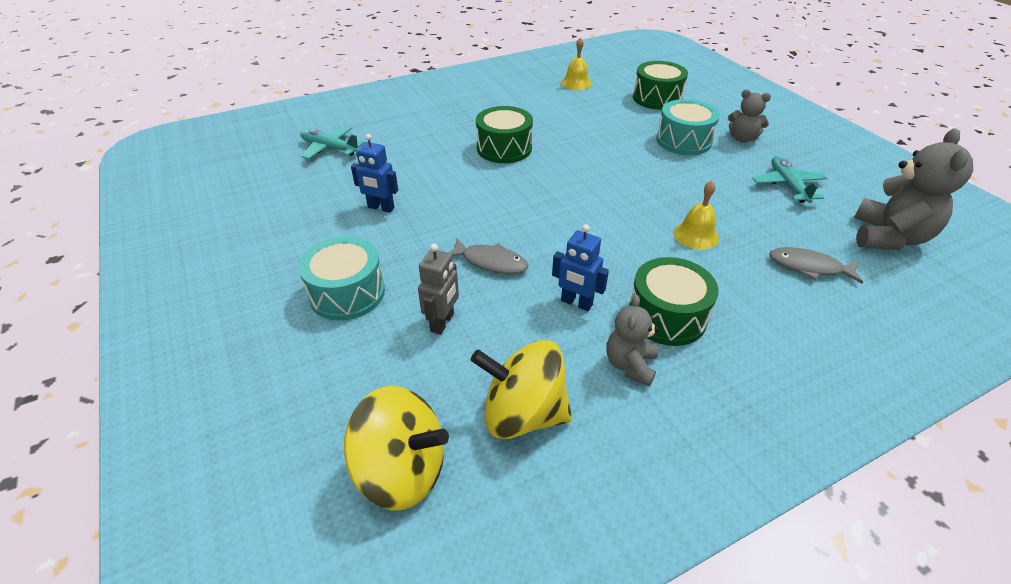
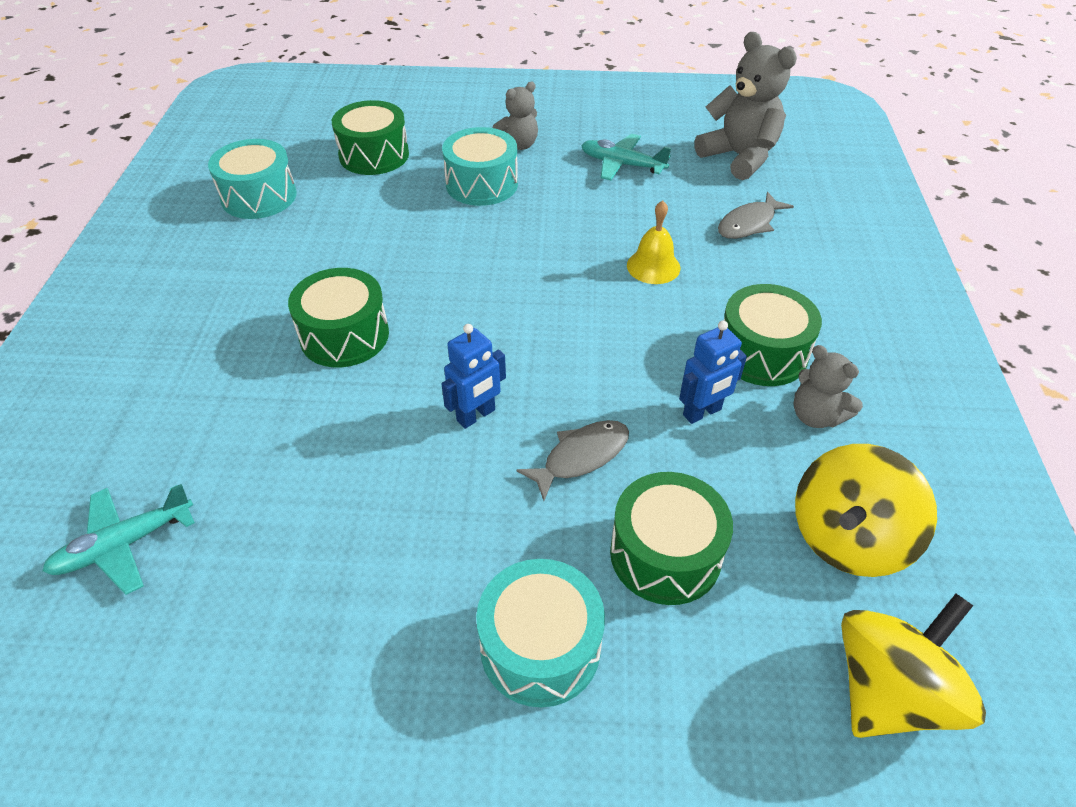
camera: 60 degrees left, 5 degrees up
(381, 208) = (365, 532): blue robot -> blue robot (476, 415)
(442, 322) = (665, 554): grey robot -> green drum
(576, 83) = (259, 196): yellow bell -> turquoise drum

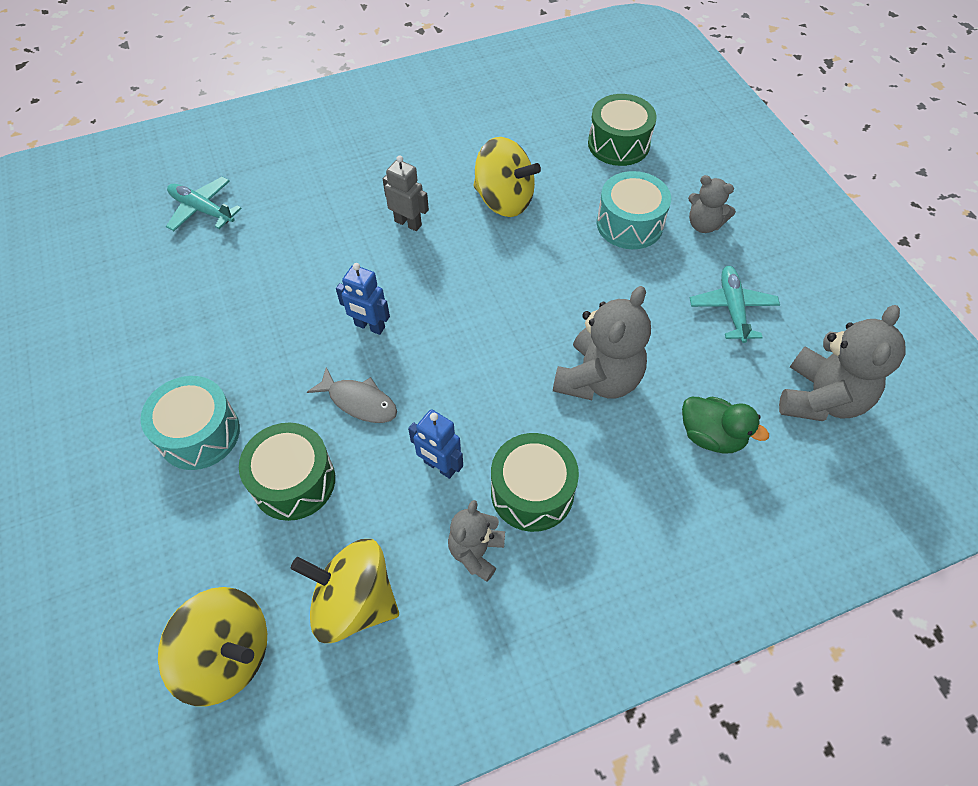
camera: 65 degrees right, 10 degrees up
(259, 196) = (522, 109): turquoise drum -> none
(344, 335) = (408, 223): green drum -> grey robot
(378, 252) = (504, 200): none -> yellow spinning top
(653, 266) = (598, 379): yellow bell -> grey teddy bear
(749, 224) = (711, 436): grey fish -> green duck

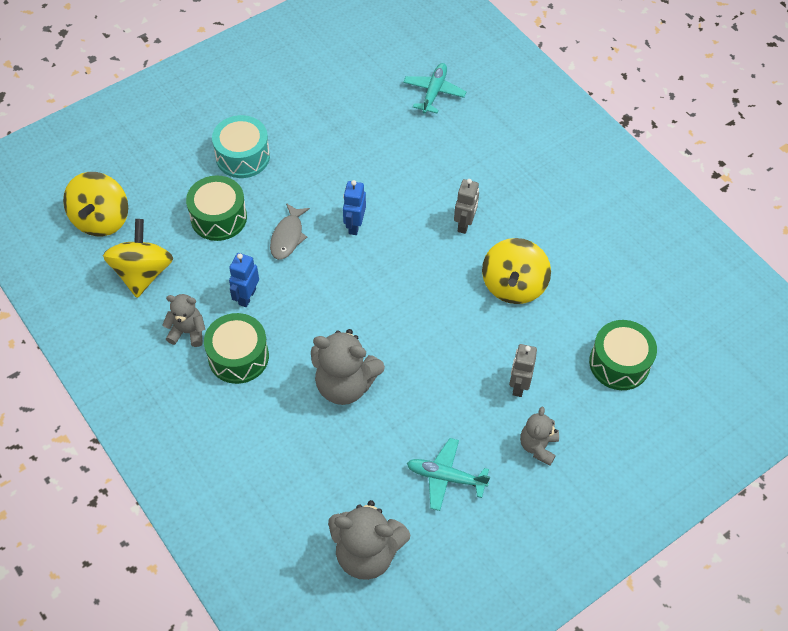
camera: 75 degrees right, 0 degrees up
(629, 224) = (518, 385): turquoise drum -> grey robot
(711, 436) = (311, 470): green duck -> none
(732, 308) = (445, 477): turquoise plane -> turquoise plane turned 150 degrees counterclockwise

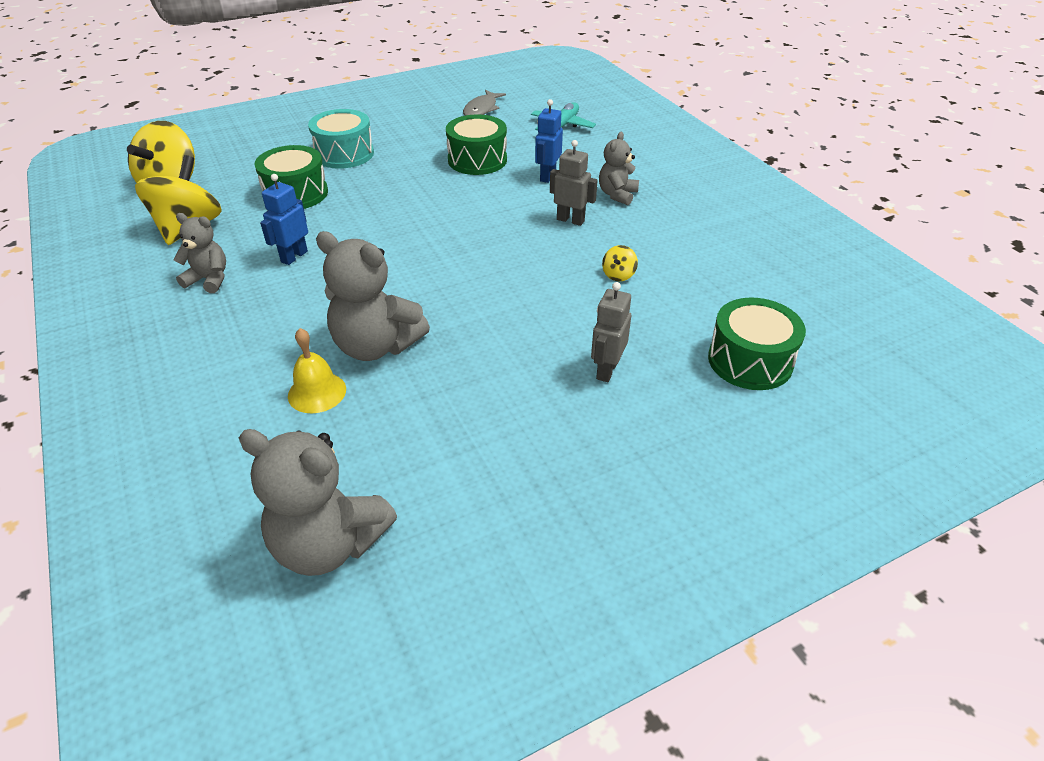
camera: 10 degrees right, 15 degrees down
(238, 356) = (256, 307): green drum -> green drum (477, 160)
(288, 236) = (364, 213): grey fish -> grey fish (482, 109)
(316, 434) = (317, 392): none -> yellow bell
(354, 225) = (443, 211): blue robot -> blue robot (547, 176)
(445, 477) = (478, 461): turquoise plane -> none
(464, 224) = (570, 220): grey robot -> grey robot turned 90 degrees counterclockwise
(513, 285) = (618, 275): yellow spinning top -> yellow spinning top, size x0.42
(538, 446) = (622, 440): grey teddy bear -> grey teddy bear (617, 195)

